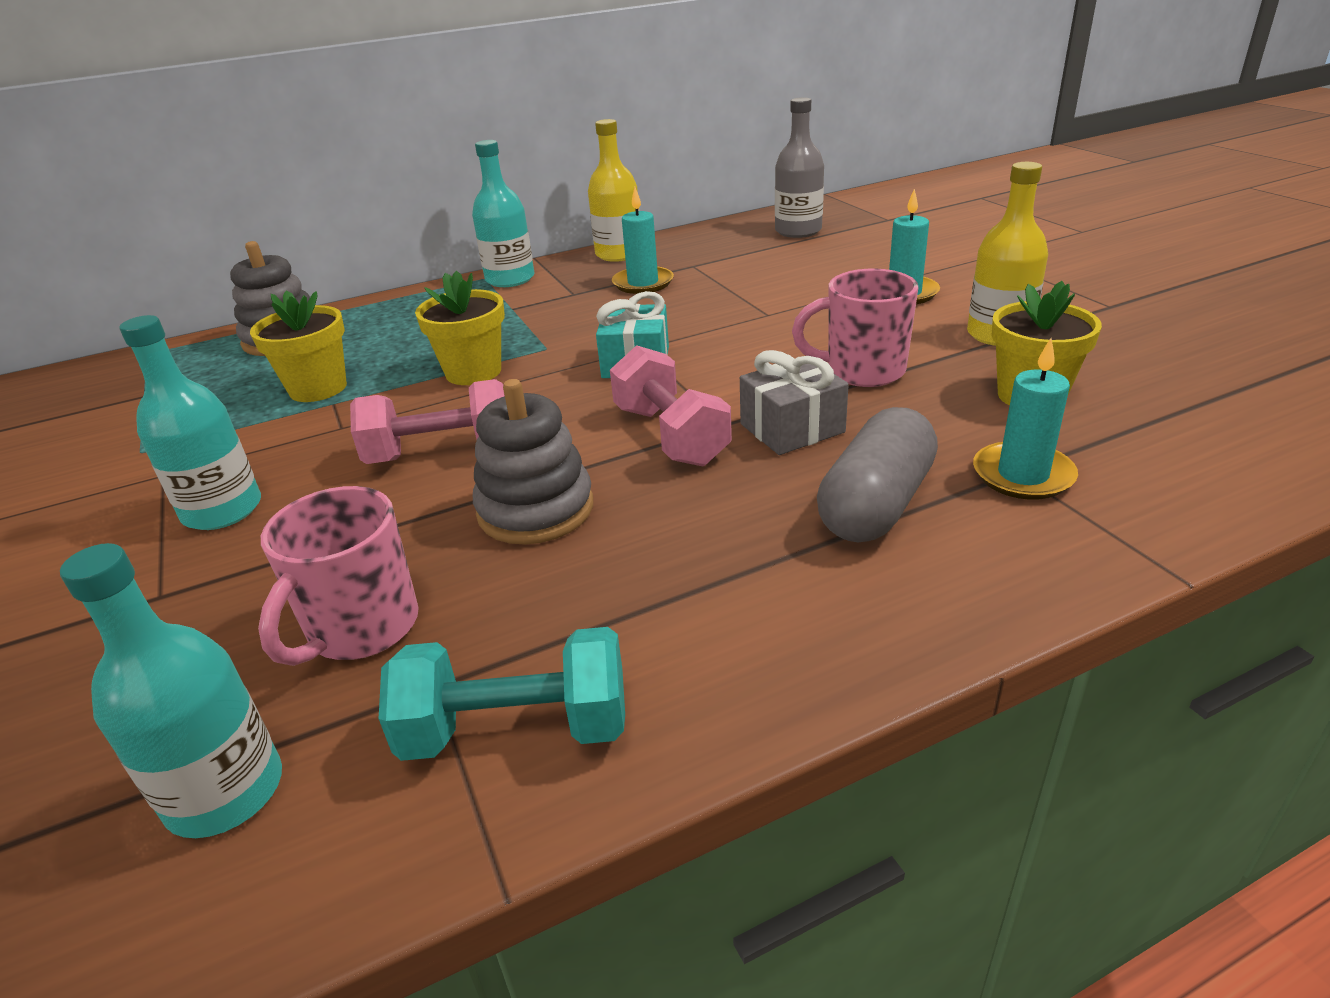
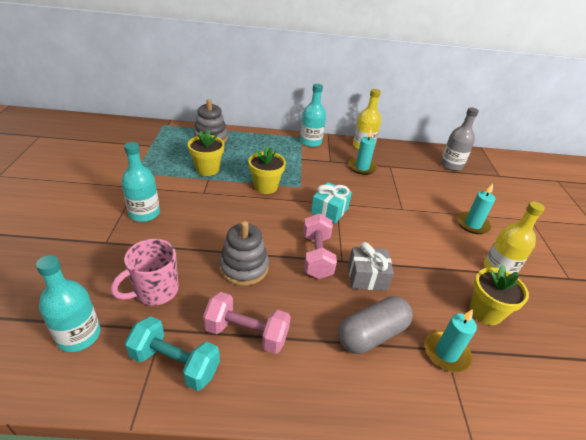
camera: 20 degrees right, 5 degrees up
(442, 453) = (229, 223): pink dumbbell -> pink dumbbell (246, 333)
(862, 371) = (419, 260): pink mug -> none

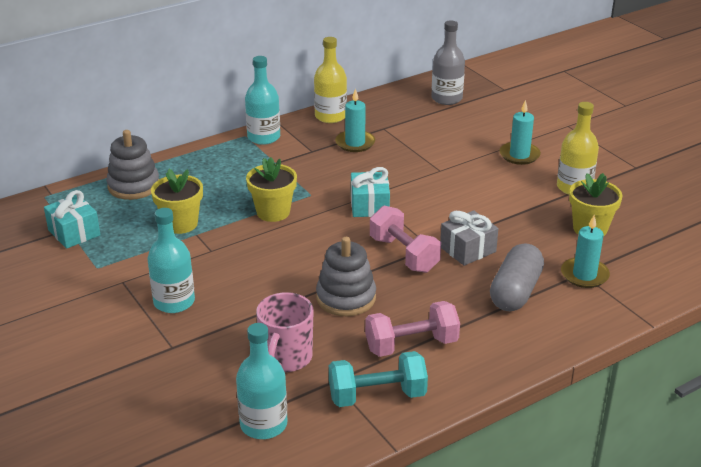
camera: 30 degrees left, 5 degrees down
(150, 149) = (74, 233): none -> turquoise gift

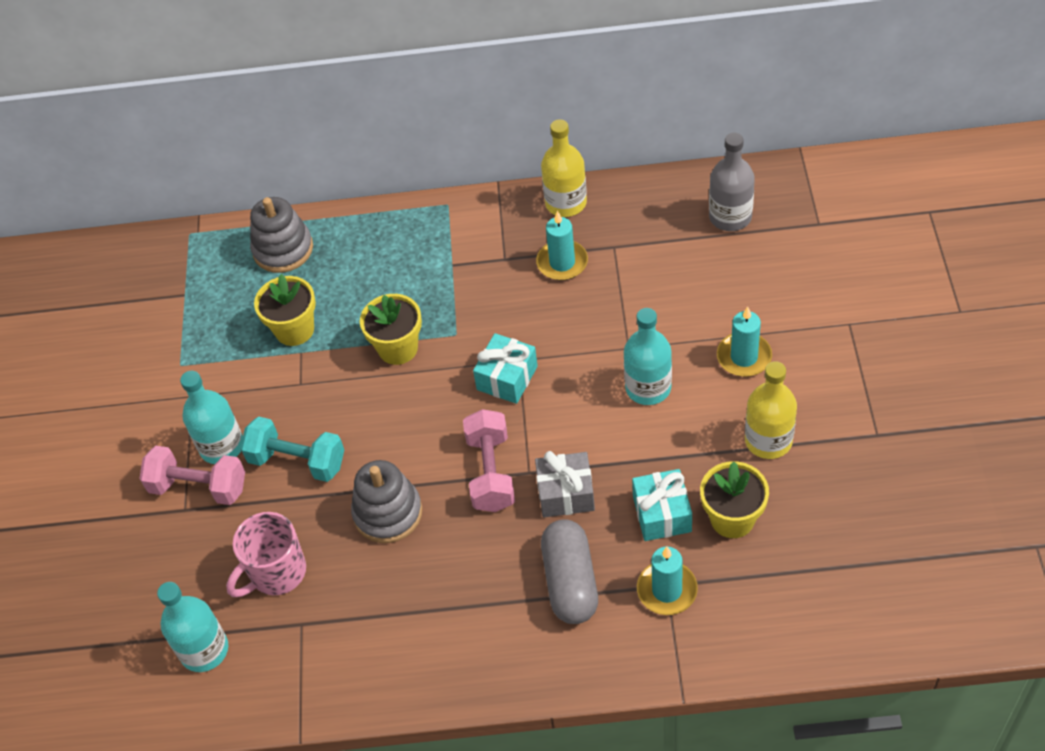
camera: 35 degrees right, 20 degrees up
(74, 233) = (187, 303): turquoise gift -> turquoise gift (662, 514)
(263, 137) = (466, 215): turquoise bottle -> turquoise bottle (648, 387)
(377, 396) = (328, 663): turquoise dumbbell -> turquoise dumbbell (297, 461)
(411, 345) = (407, 610): pink dumbbell -> pink dumbbell (198, 487)
(515, 291) = (570, 581): grey capsule -> grey capsule turned 60 degrees counterclockwise

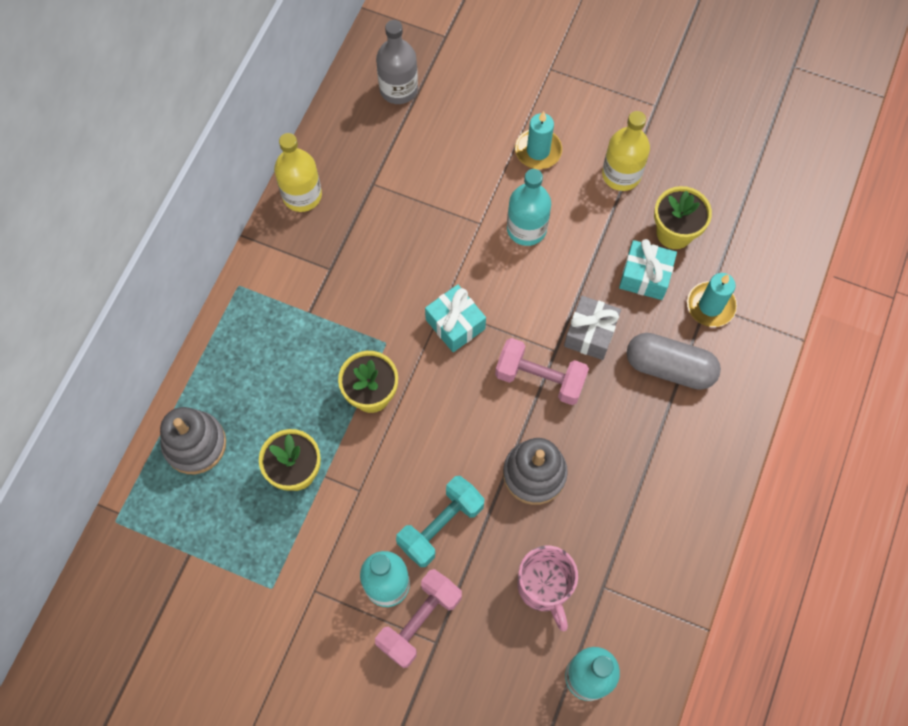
camera: 70 degrees left, 15 degrees up
(562, 262) = (364, 228): turquoise candle -> none

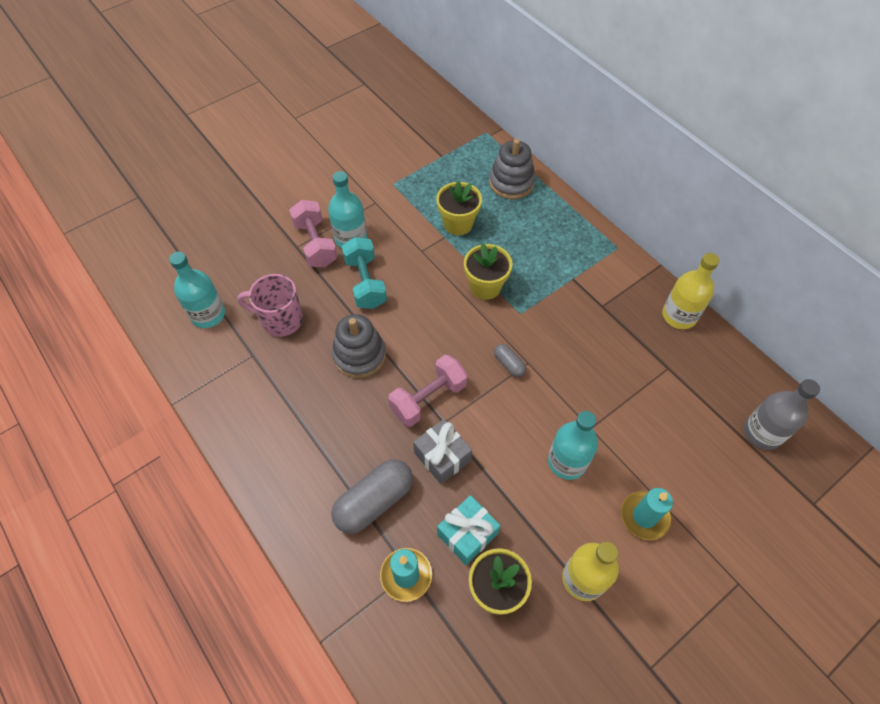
camera: 120 degrees right, 10 degrees down
(455, 324) = (509, 364): turquoise gift -> grey capsule

